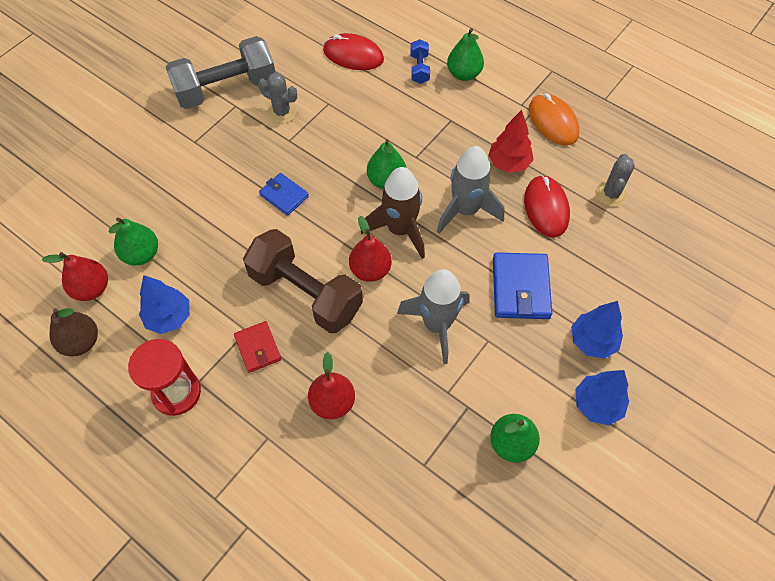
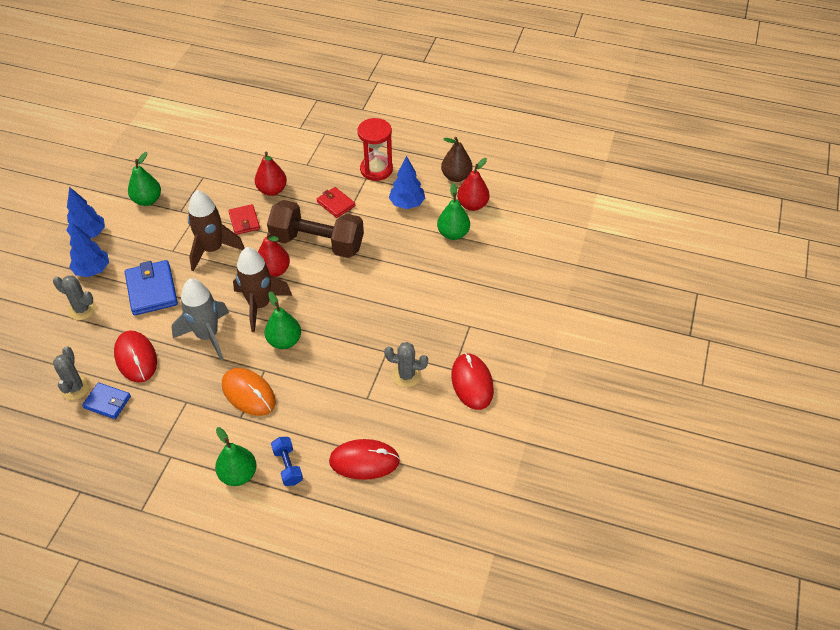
camera: 160 degrees right, 10 degrees down
(226, 89) = (472, 383): grey dumbbell -> red mouse
(284, 196) = (367, 304): blue wallet -> blue wallet (107, 402)
(385, 358) = (244, 221): none -> red wallet
(437, 325) = (212, 249): grey rocket -> brown rocket
(508, 163) = (175, 389): red tree -> none
(553, 121) = (135, 446): orange mouse -> orange mouse (248, 393)
(605, 287) = (82, 309): none -> grey cactus

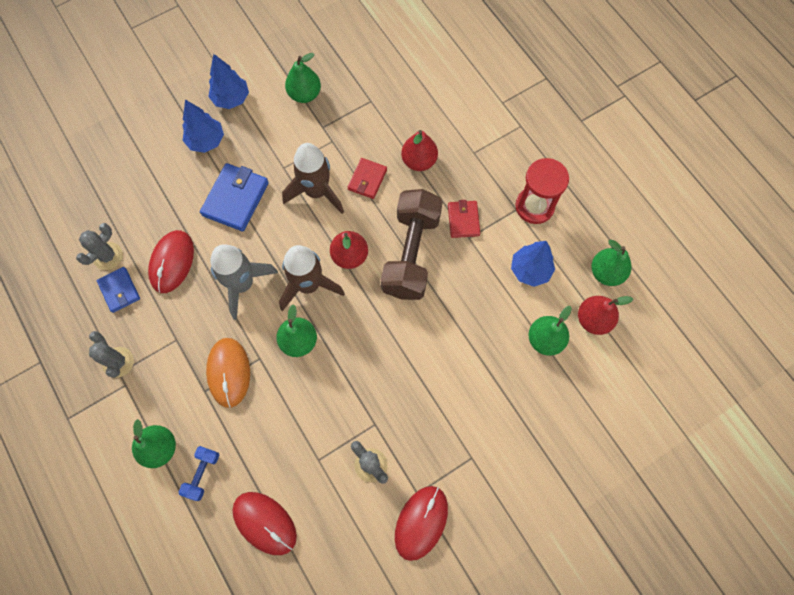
camera: 40 degrees right, 20 degrees up
(82, 309) = (169, 177): grey cactus -> grey cactus (118, 362)
(317, 243) = (411, 253): brown dumbbell -> brown dumbbell turned 45 degrees clockwise
(456, 176) = (606, 272): brown pear -> green pear

